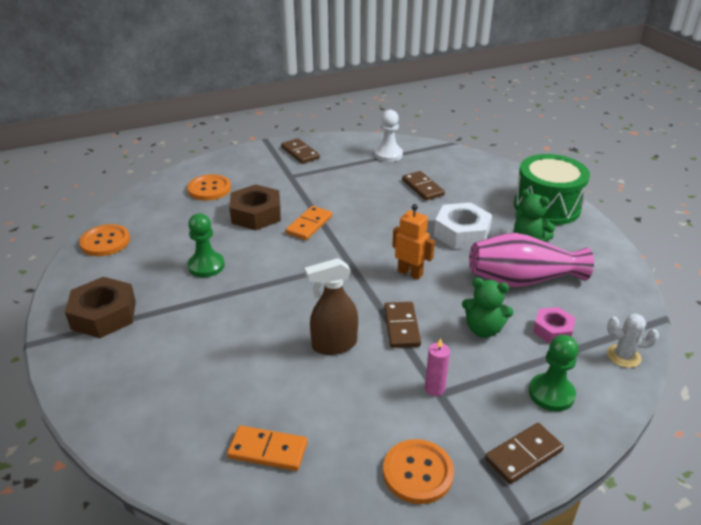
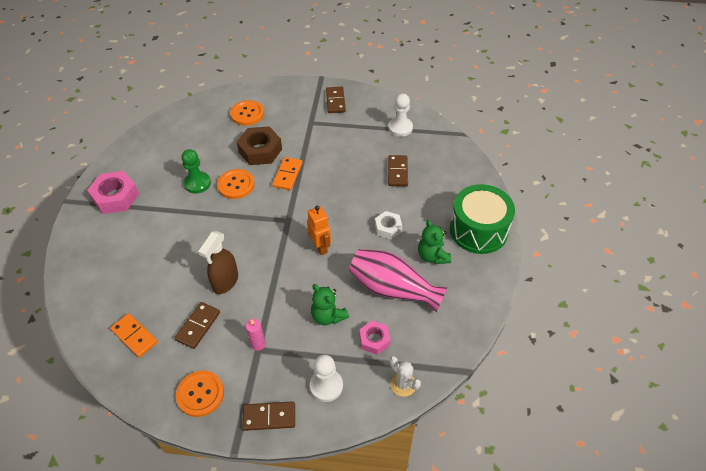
camera: 30 degrees right, 15 degrees up
(104, 315) = (115, 197): brown nut -> pink nut
(105, 242) = (153, 137): orange button -> orange button (236, 185)
(309, 225) = (288, 175): orange domino -> orange domino turned 45 degrees counterclockwise
(334, 345) = (225, 282): brown spray bottle -> brown spray bottle turned 75 degrees counterclockwise
(402, 327) = (277, 288): brown domino -> brown domino (198, 326)
(462, 233) = (388, 228): white nut -> white nut, size x0.60
(551, 394) = (326, 386): green pawn -> white pawn

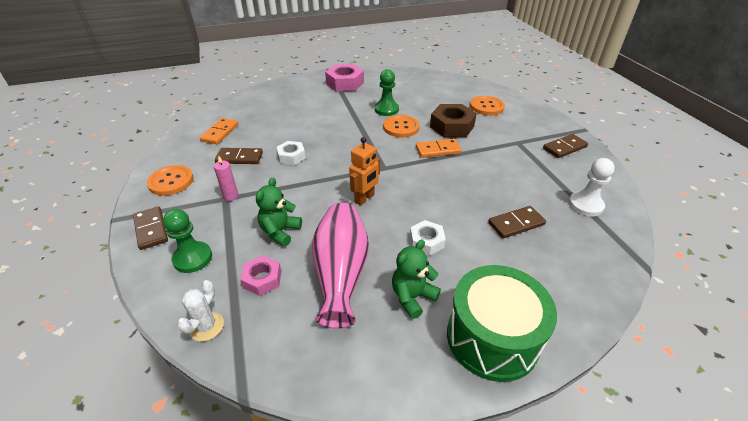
camera: 65 degrees right, 10 degrees down
(225, 282) = (291, 156): brown spray bottle -> white nut
(326, 386) = (192, 258): white pawn -> green pawn

